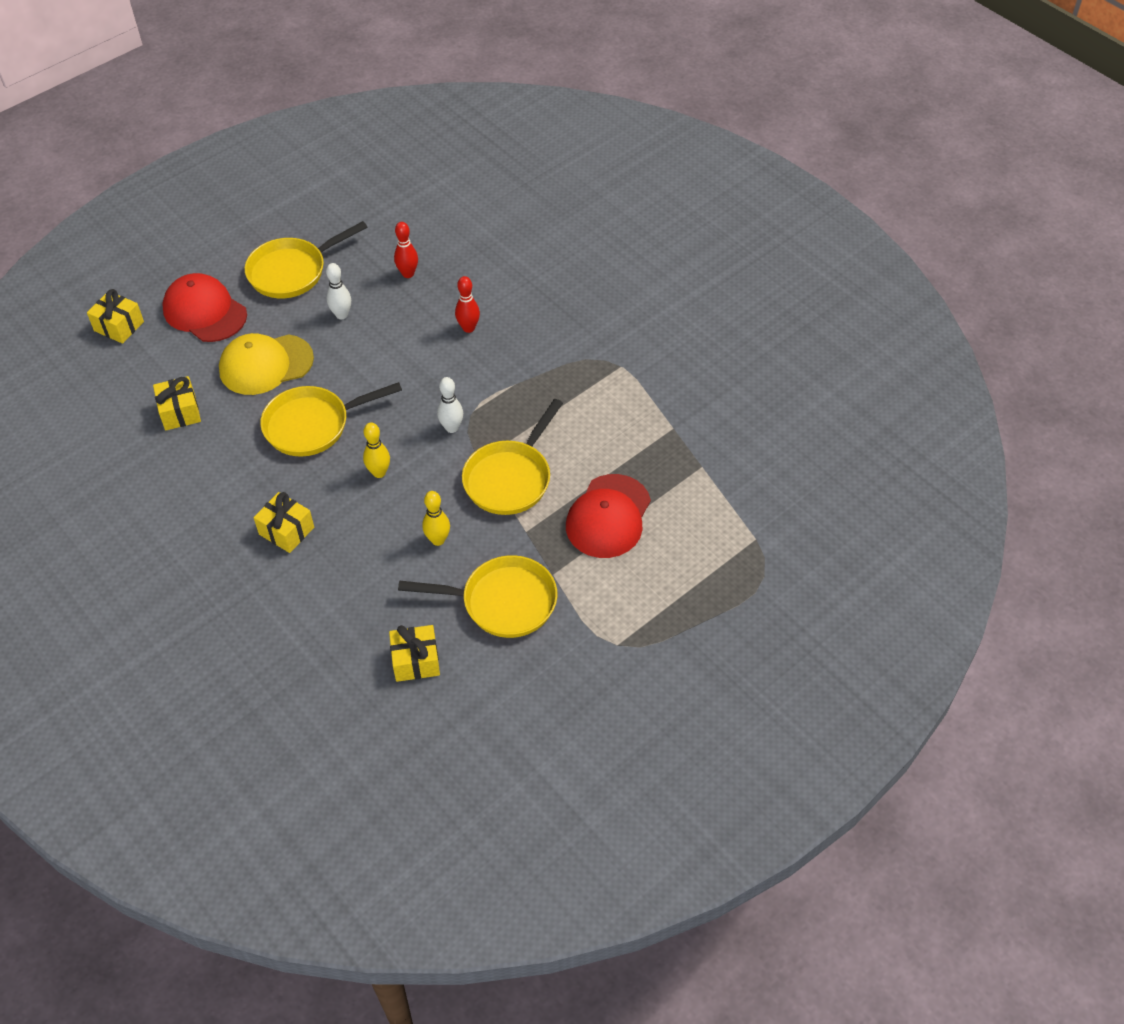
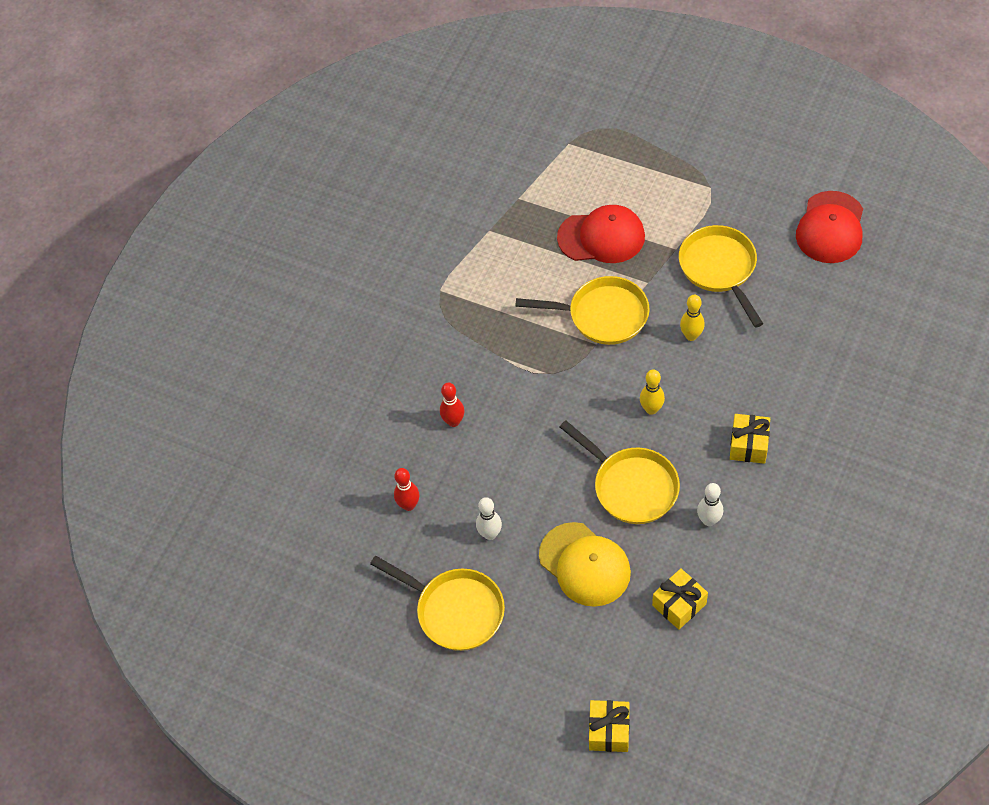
camera: 110 degrees left, 5 degrees up
(205, 312) = (548, 660): red cap -> red cap (830, 228)
(416, 661) = (804, 298): yellow gift -> none
(451, 428) = (574, 380): white bowling pin -> white bowling pin (709, 520)

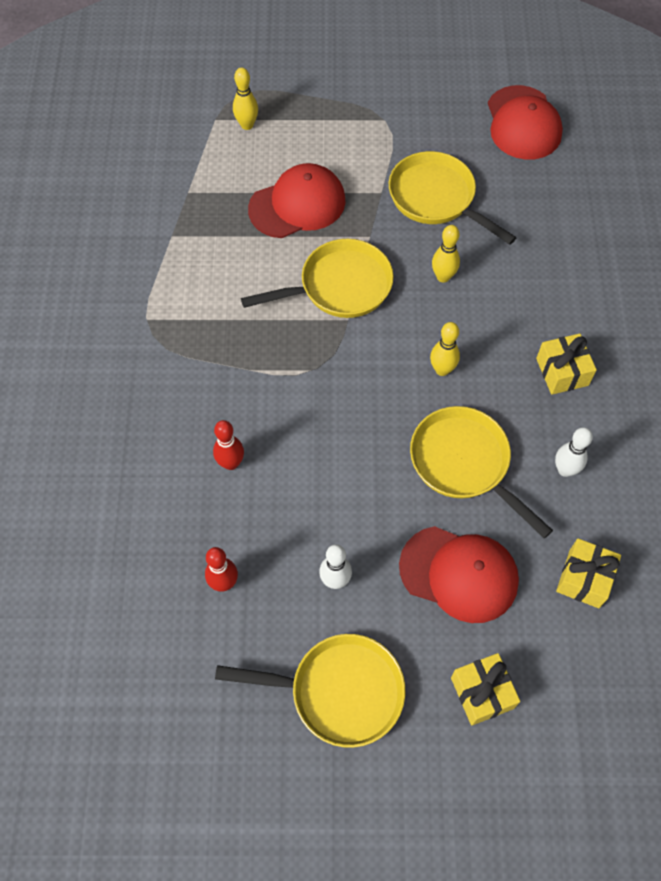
camera: 30 degrees left, 5 degrees up
(584, 564) = (459, 574): yellow cap -> red cap
(592, 156) = (247, 125): none -> yellow bowling pin
(609, 731) = (586, 765): yellow gift -> yellow gift (482, 693)
(631, 486) = (464, 463): yellow pan -> yellow pan turned 150 degrees counterclockwise

